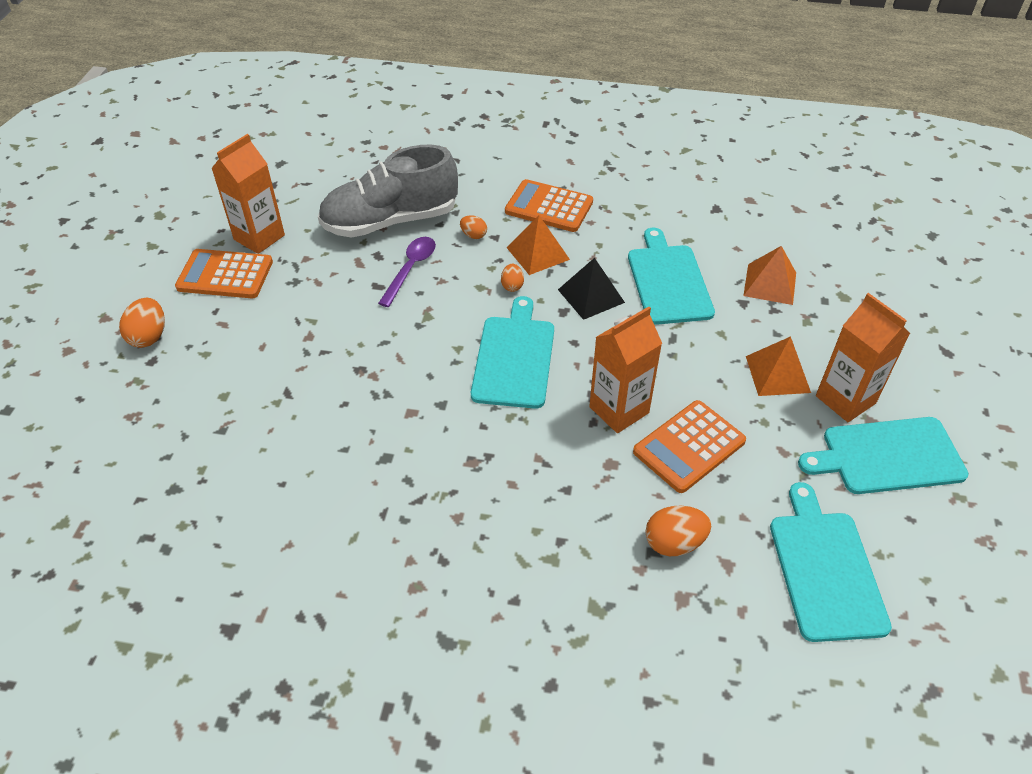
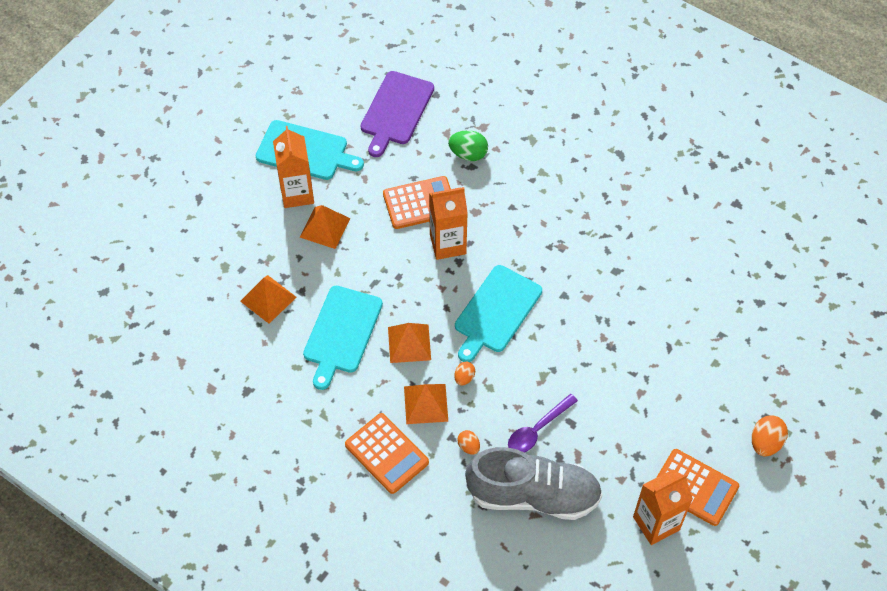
camera: 155 degrees left, 10 degrees up
(591, 296) = (409, 343): black pyramid -> orange pyramid
(674, 543) = (468, 154): orange egg -> green egg
(825, 569) = (396, 111): turquoise cutting board -> purple cutting board

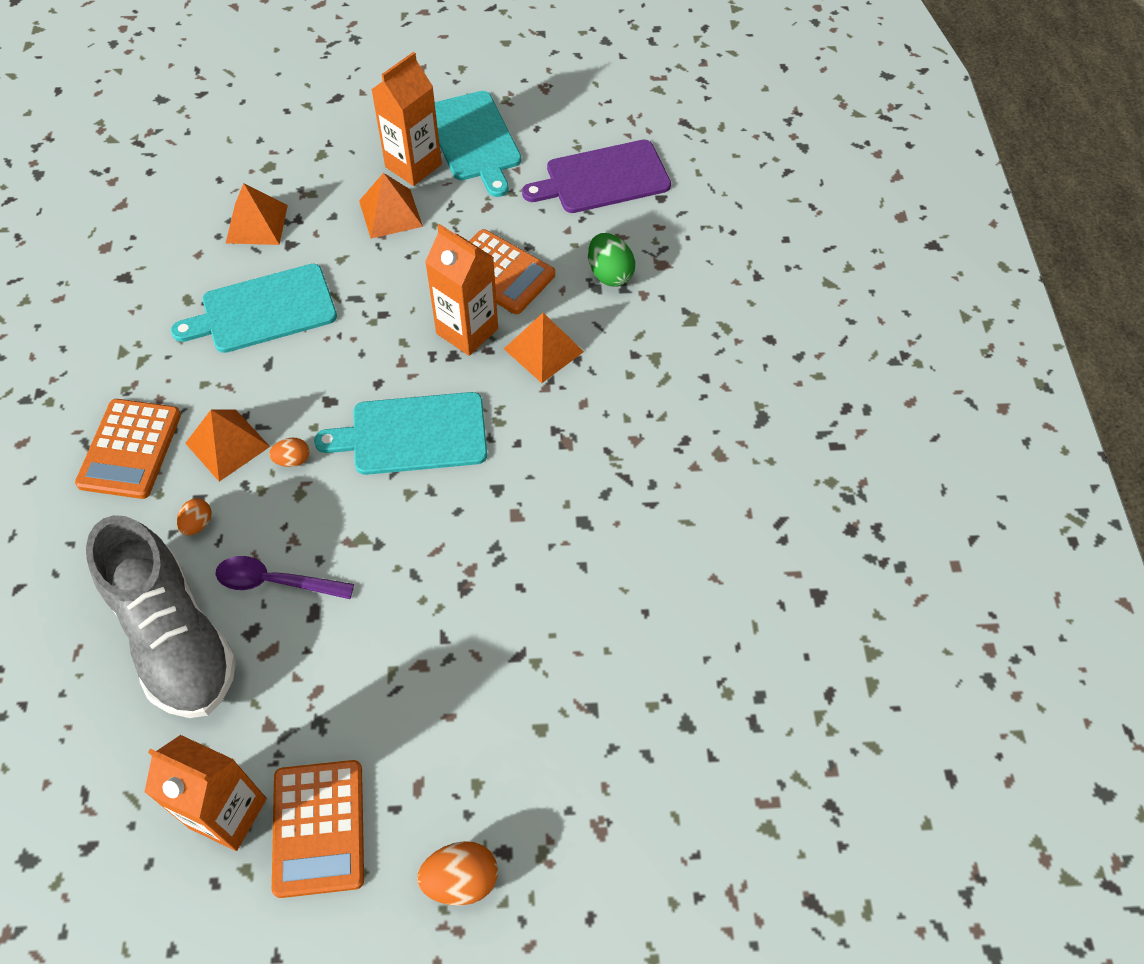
camera: 50 degrees right, 0 degrees up
(409, 343) = (299, 378): orange pyramid -> orange pyramid (543, 350)

